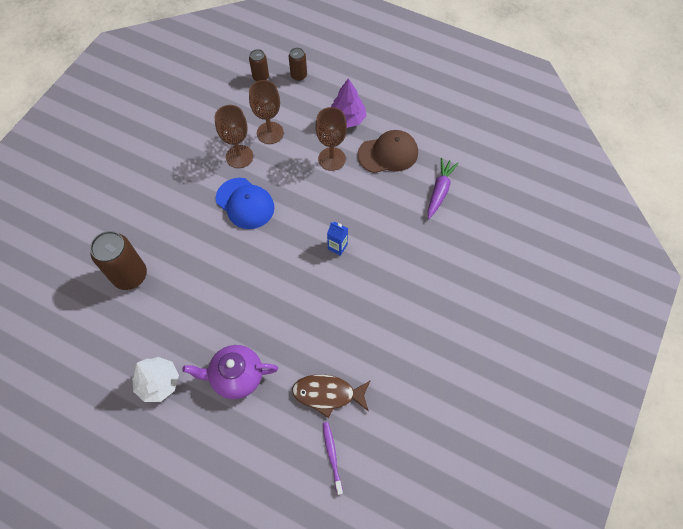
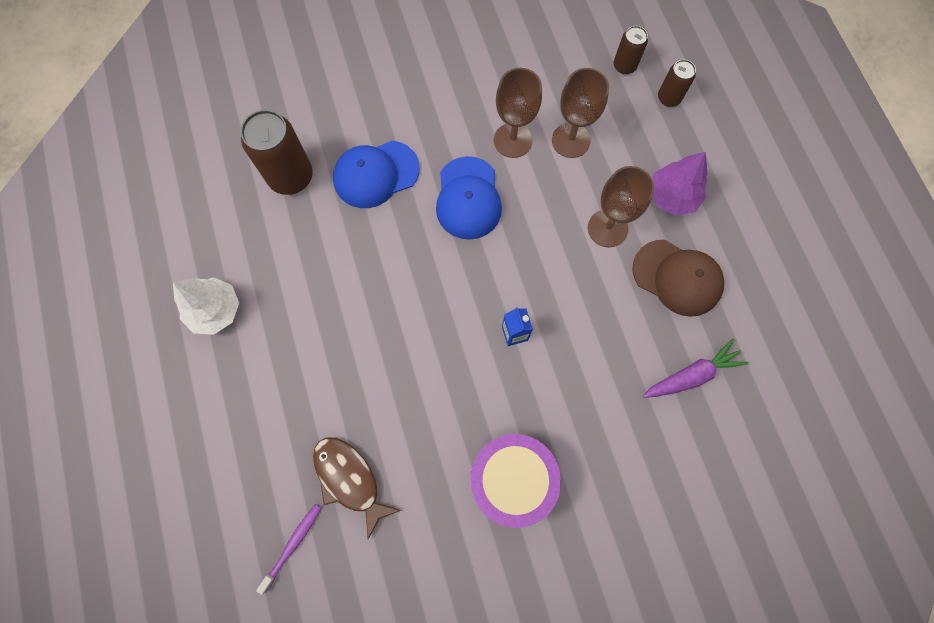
camera: 45 degrees right, 10 degrees up
(180, 233) = (376, 174): none -> blue cap
(236, 377) = (285, 374): purple teapot -> none
(408, 315) = (512, 479): none -> purple drum

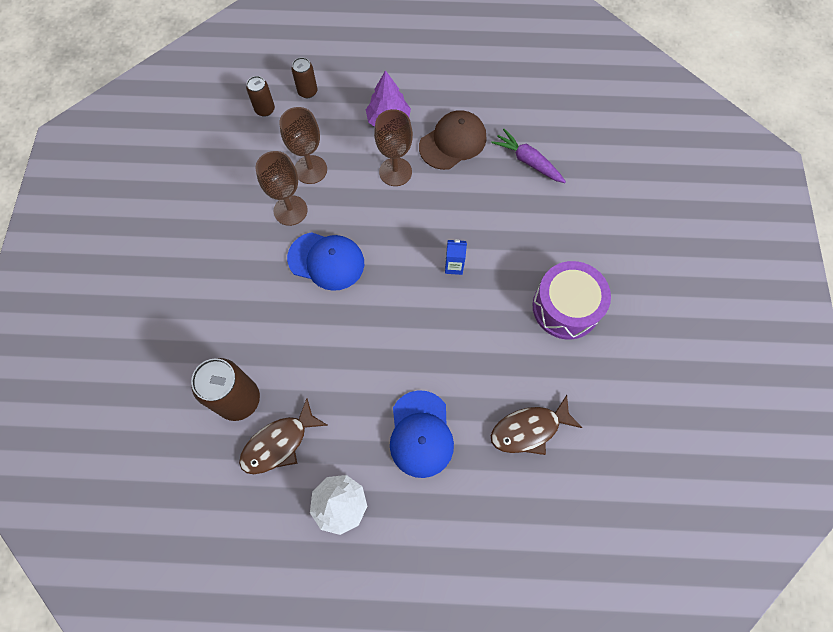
camera: 70 degrees left, 5 degrees down
(259, 230) = (279, 443): none -> brown fish
(292, 545) = (568, 492): purple toothbrush -> none
(376, 174) = (270, 326): blue cap -> blue cap (421, 434)
(692, 375) = (528, 161): purple carrot -> purple carrot turned 45 degrees counterclockwise

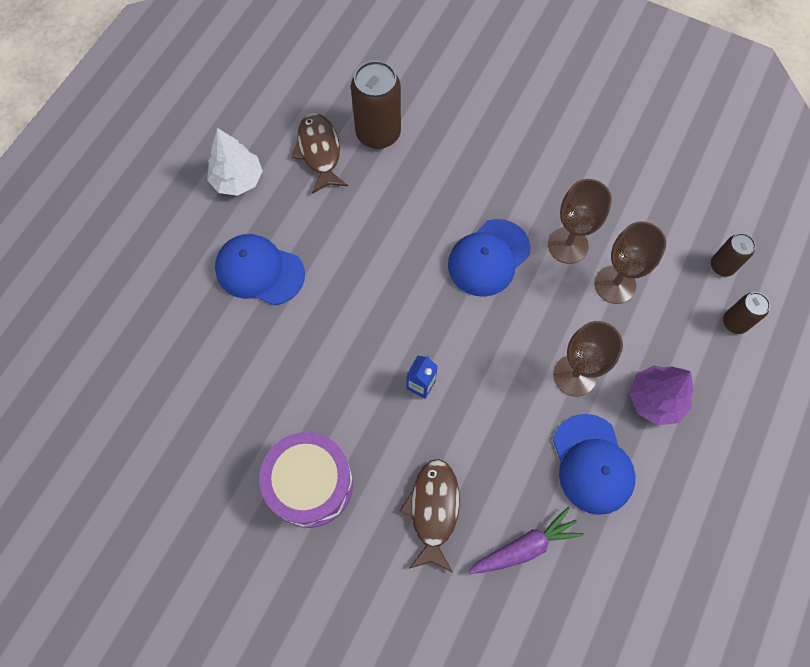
camera: 115 degrees right, 0 degrees up
(453, 142) = (592, 464): brown cap -> blue cap
(529, 429) = (205, 373): brown fish -> brown fish (433, 510)

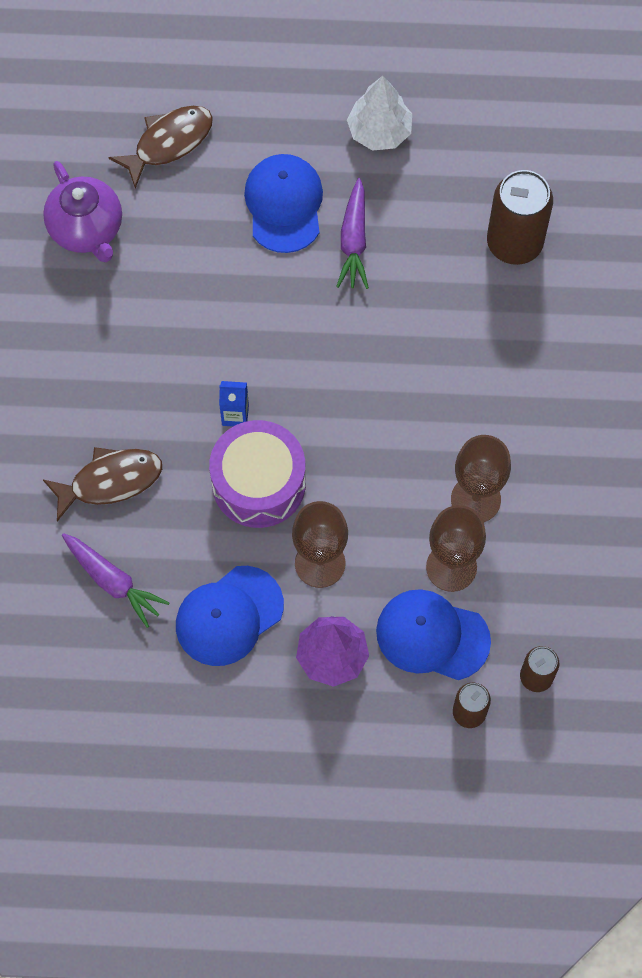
camera: 65 degrees right, 0 degrees up
(194, 431) = (87, 230): none -> purple teapot
(310, 484) = (84, 358): purple drum -> purple drum (258, 483)
(318, 236) = (354, 241): none -> purple carrot
(319, 152) = (458, 194): brown fish -> brown fish (169, 143)
(488, 258) = (416, 422): blue cap -> blue cap (432, 636)

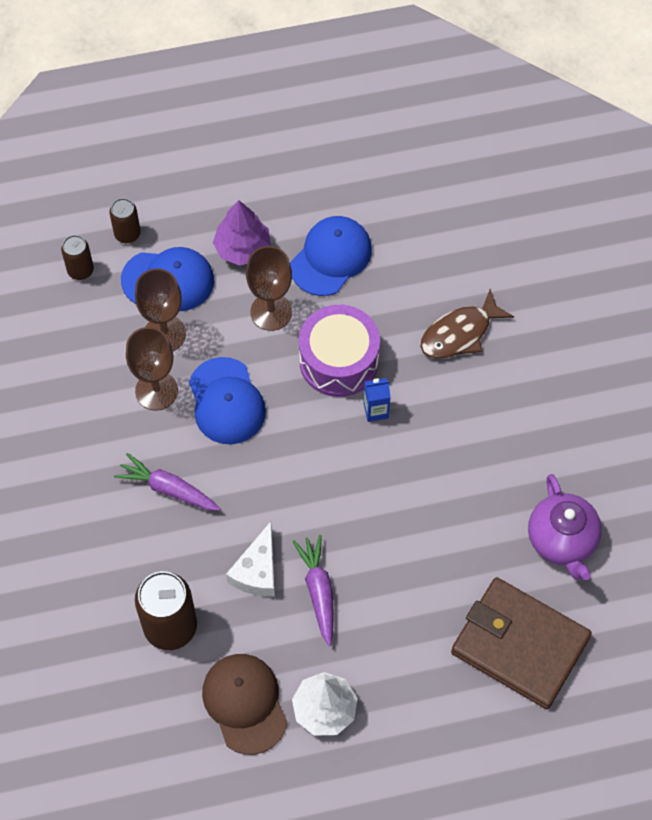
camera: 165 degrees right, 5 degrees down
(87, 230) = (562, 540): purple teapot -> purple teapot turned 150 degrees counterclockwise
(113, 581) = (429, 260): purple carrot -> purple carrot (168, 489)
(169, 143) = (520, 645): brown fish -> brown wallet
(284, 204) = (392, 610): blue cap -> blue cap (226, 401)
(412, 276) = (257, 570): none -> white cheese
(456, 154) = (245, 703): none -> brown cap

